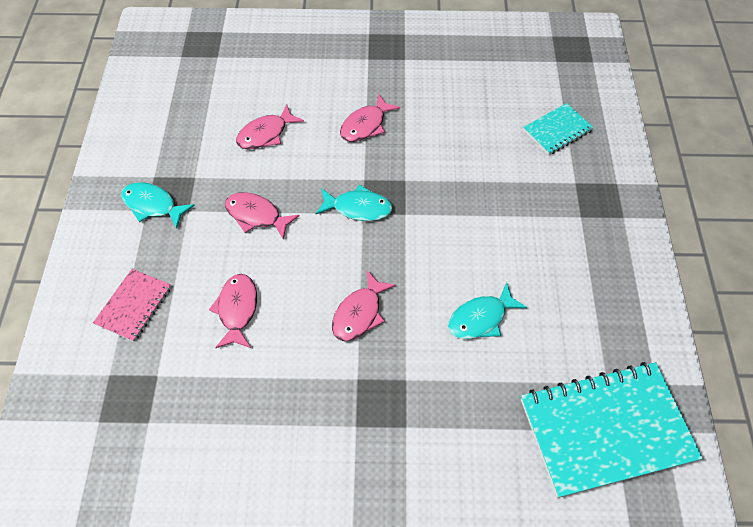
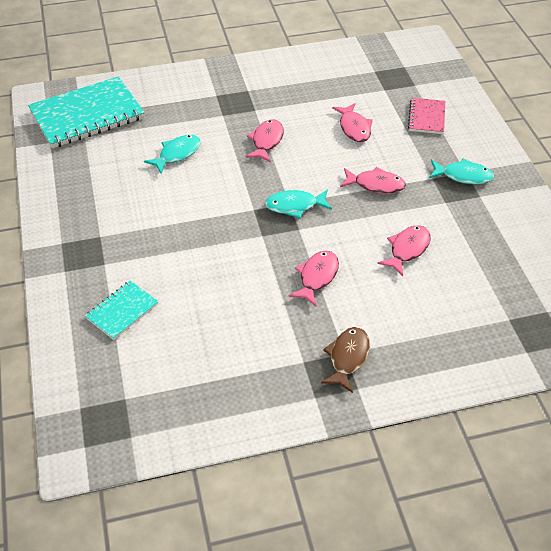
camera: 165 degrees right, 10 degrees down
(367, 55) = (347, 358): none -> brown fish

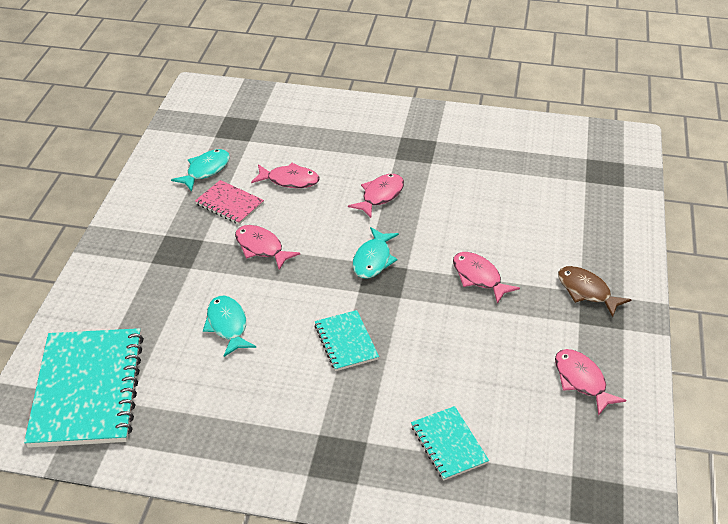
camera: 65 degrees left, 5 degrees down
(195, 220) = (346, 342): none -> turquoise notebook
(407, 249) = (476, 207): pink fish -> pink fish (582, 381)
(426, 117) = (311, 130): pink notebook -> pink notebook (229, 204)
(463, 176) = (405, 140): turquoise fish -> turquoise fish (205, 170)

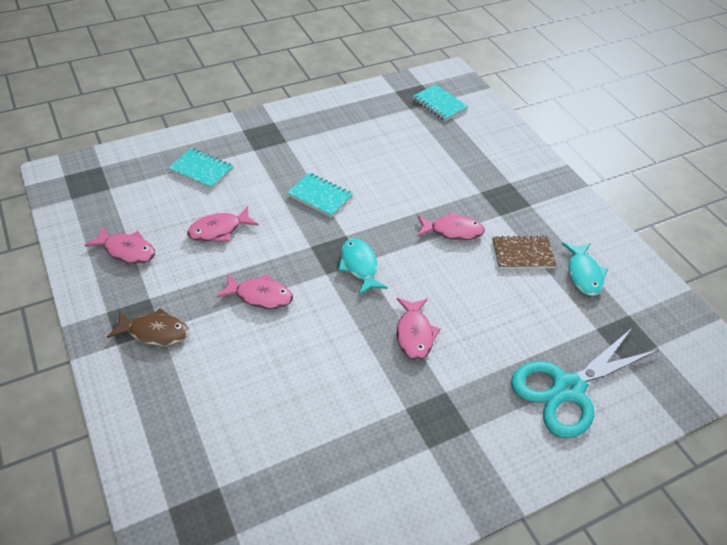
camera: 140 degrees right, 5 degrees up
(87, 389) = (439, 104): turquoise notebook -> turquoise notebook, size x0.50
(227, 325) = (407, 169): turquoise fish -> none
(229, 204) = (523, 254): pink notebook -> brown notebook
(289, 180) = (507, 304): pink fish -> pink fish (219, 230)
(315, 124) = (568, 389): none -> turquoise scissors

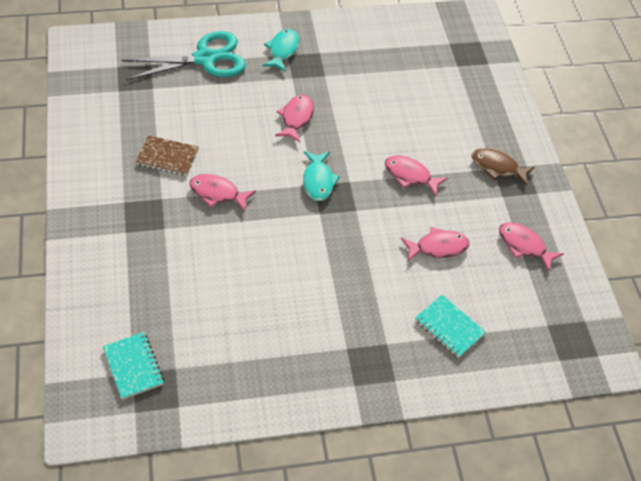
camera: 165 degrees left, 5 degrees up
(320, 196) = (331, 262): turquoise notebook -> none
(583, 274) = (128, 128): turquoise fish -> turquoise fish (282, 50)

